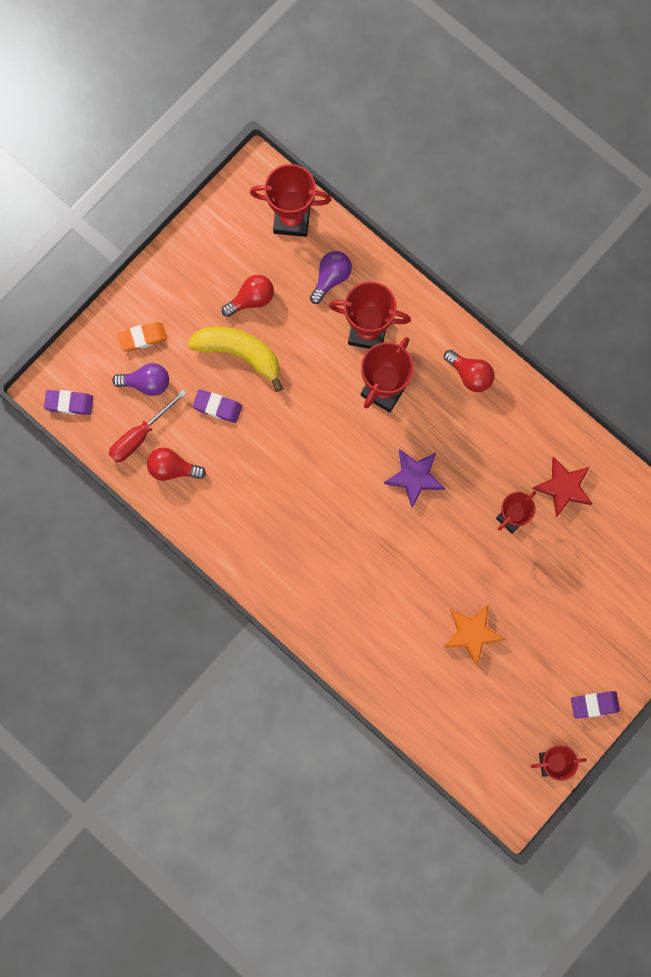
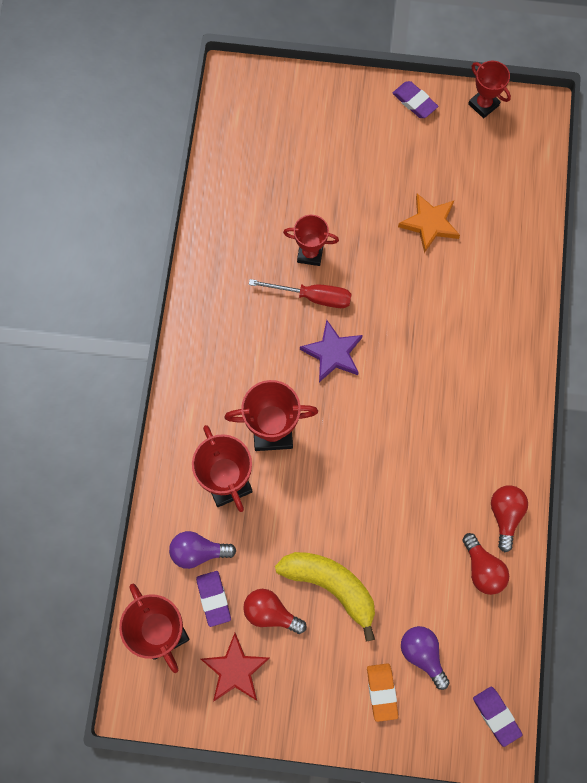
camera: 125 degrees left, 5 degrees down
(140, 435) = (475, 623): red screwdriver -> red screwdriver (312, 297)
(142, 338) = (382, 692): orange eraser -> orange eraser turned 45 degrees clockwise
(217, 407) = (396, 569): purple eraser -> purple eraser (214, 599)
(239, 354) = (331, 586): yellow banana -> yellow banana turned 135 degrees clockwise
(470, 375) = (206, 367): red light bulb -> red light bulb (505, 515)
(563, 487) = (253, 229): red star -> red star (235, 670)

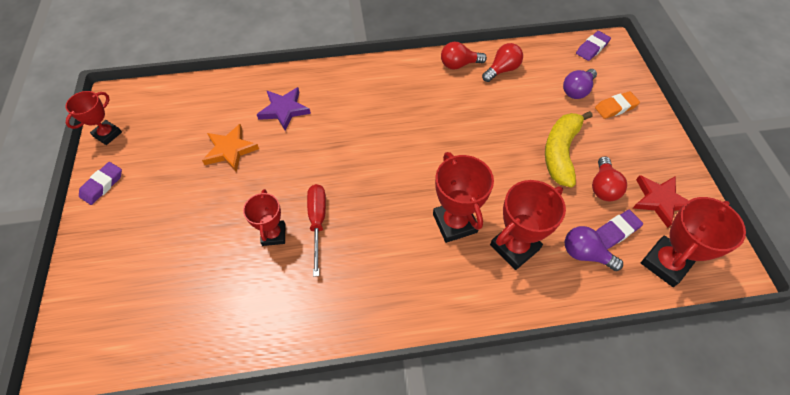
camera: 105 degrees left, 15 degrees down
(198, 552) = (585, 254): purple light bulb -> purple light bulb turned 135 degrees clockwise
(333, 353) = (368, 194): purple star -> purple star (284, 110)

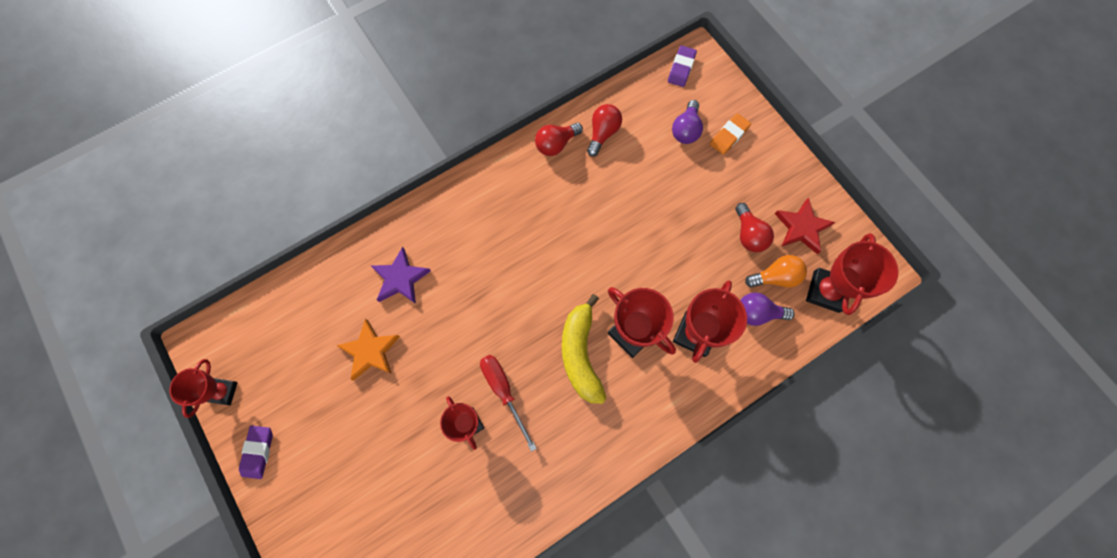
camera: 25 degrees left, 15 degrees up
(560, 152) = (697, 212): yellow banana -> yellow banana (580, 354)
(616, 231) = (775, 277): purple eraser -> orange light bulb

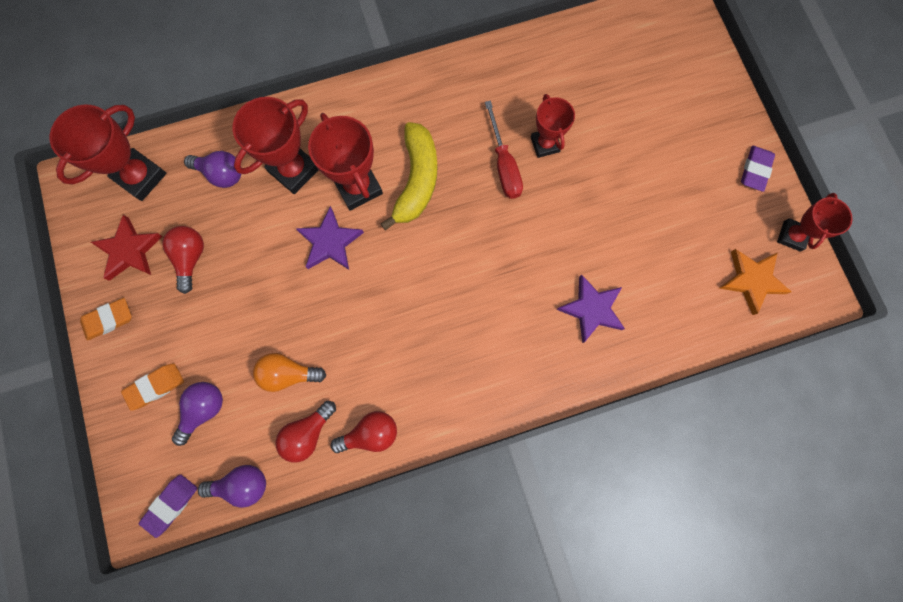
camera: 165 degrees left, 5 degrees up
(370, 351) = (634, 238): orange star -> orange star (751, 280)
(637, 91) = (242, 484): none -> purple light bulb
(638, 277) = (330, 242): none -> purple star
(775, 277) = (185, 205): orange light bulb -> orange light bulb (288, 373)
(789, 172) = (109, 319): none -> orange eraser

